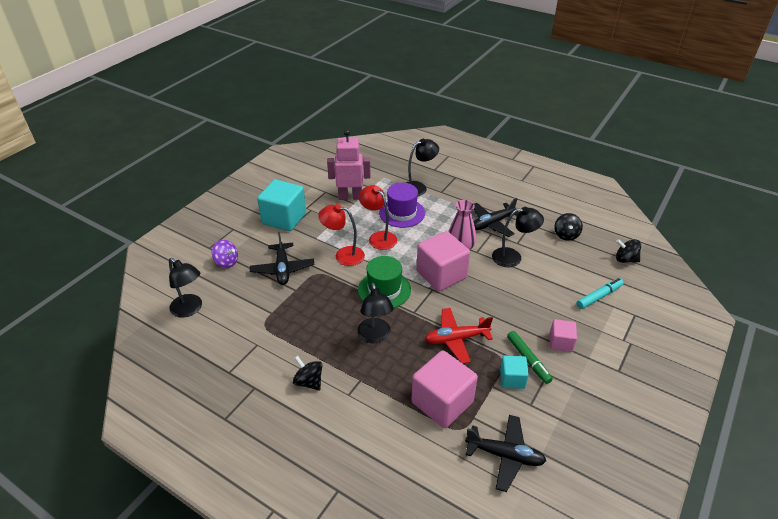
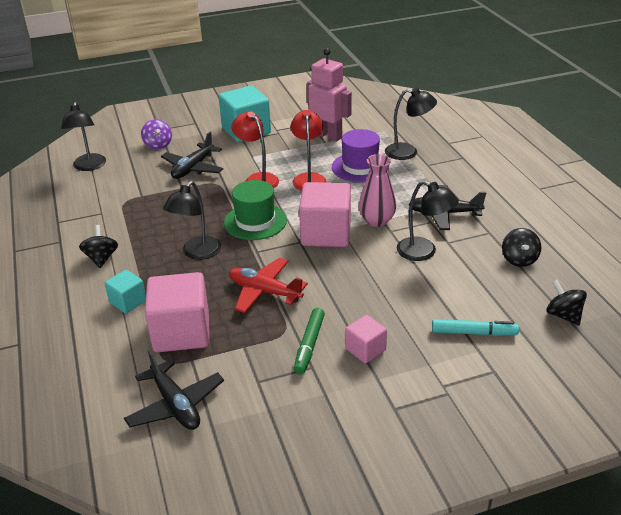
camera: 40 degrees right, 5 degrees down
(512, 379) = (270, 351): turquoise cube -> turquoise cube (128, 302)
(566, 235) = (519, 259): black spinning top -> black spinning top turned 45 degrees counterclockwise

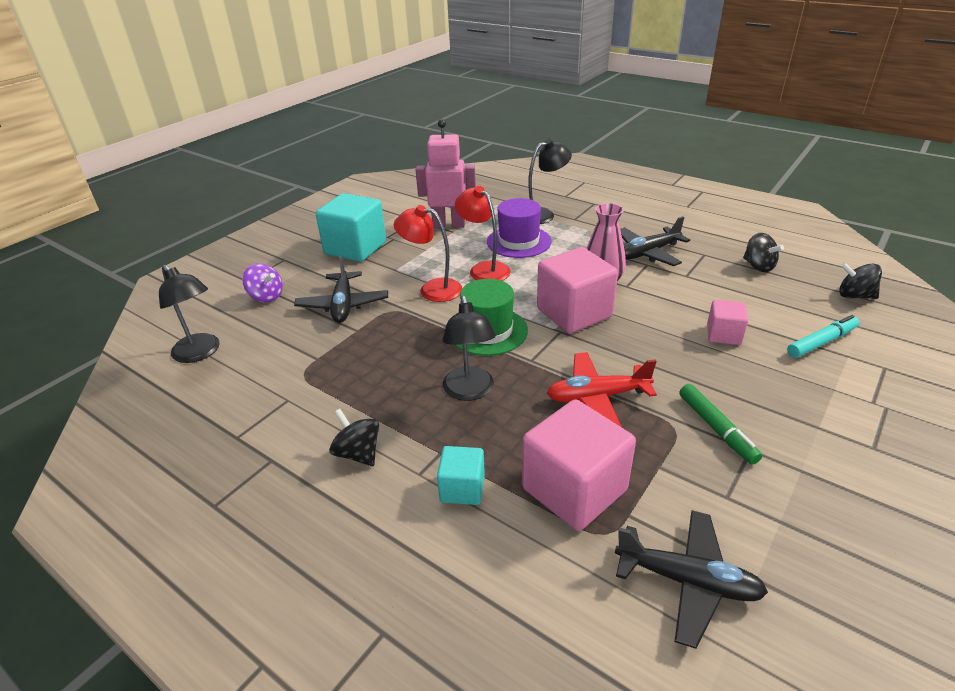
camera: 35 degrees left, 0 degrees up
(365, 349) = (768, 404): pink cube -> pink cube (723, 335)
(424, 252) = (681, 292): black lamp -> none

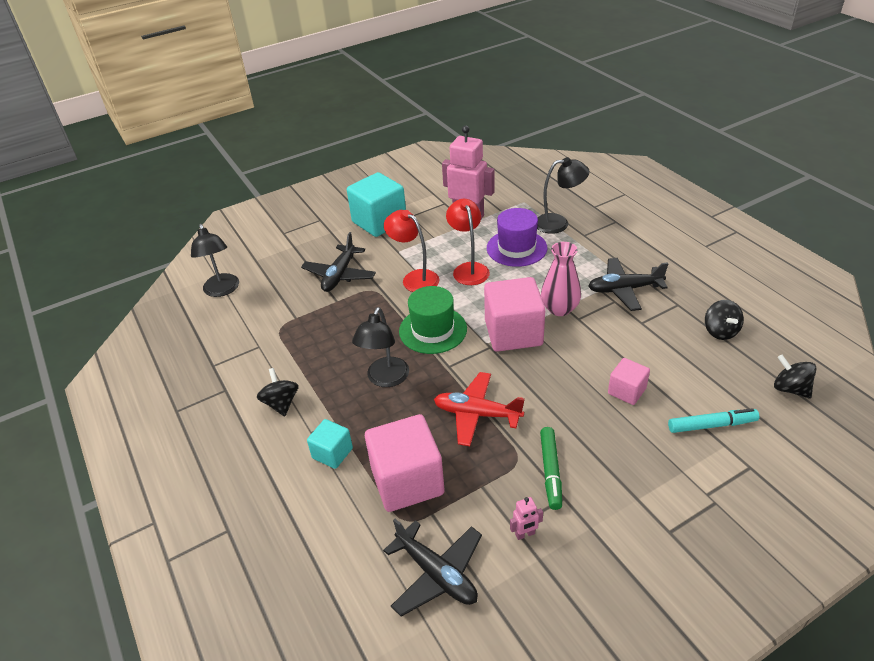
camera: 25 degrees right, 5 degrees up
(266, 297) = (289, 252): purple spinning top -> none
(744, 500) = (525, 534): none -> pink robot

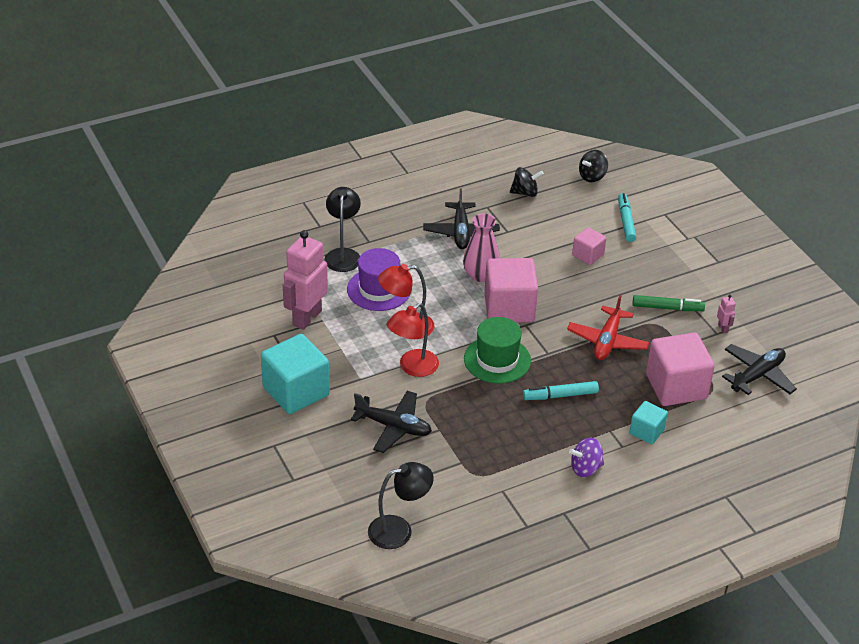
camera: 90 degrees left, 0 degrees up
(281, 403) = (585, 468): black spinning top -> purple spinning top
(385, 379) = (560, 395): black lamp -> turquoise marker

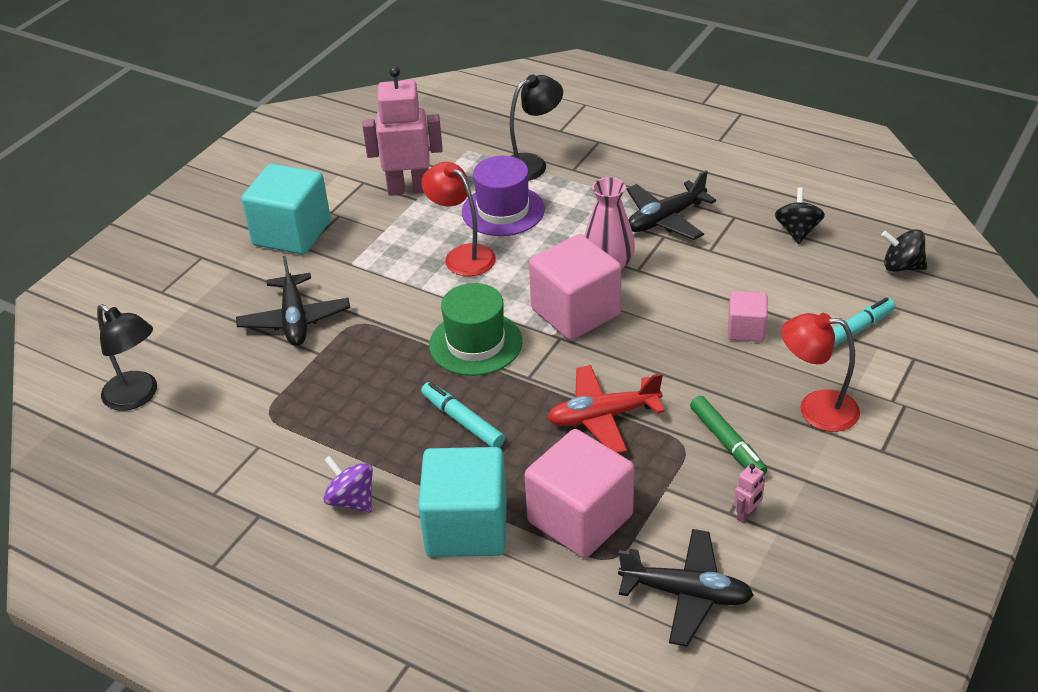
camera: 60 degrees right, 0 degrees up
(412, 367) = (401, 289): red lamp -> red lamp (816, 409)
(525, 193) = (797, 231): black spinning top -> black spinning top turned 135 degrees counterclockwise
(646, 432) = (466, 527): turquoise cube -> turquoise cube, size x1.89

